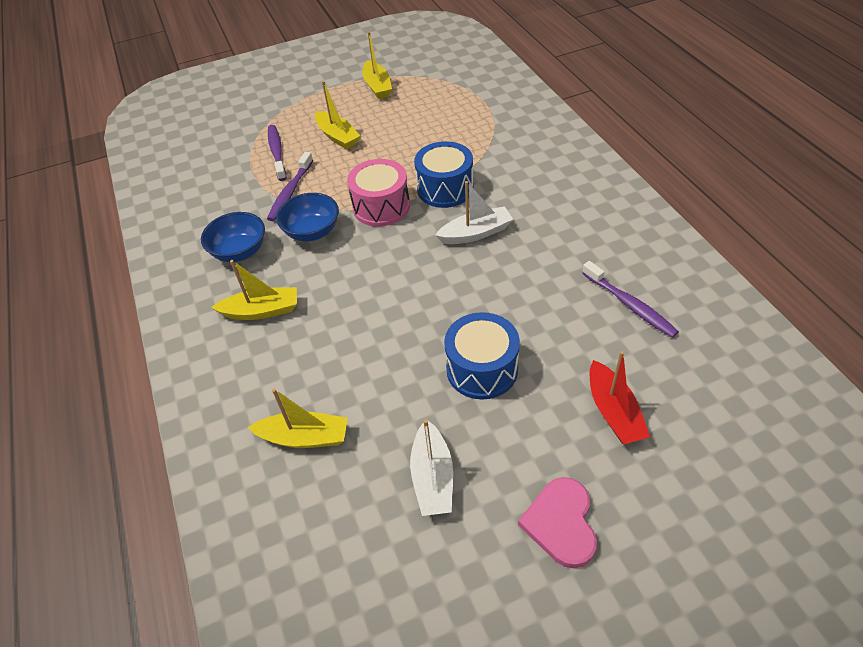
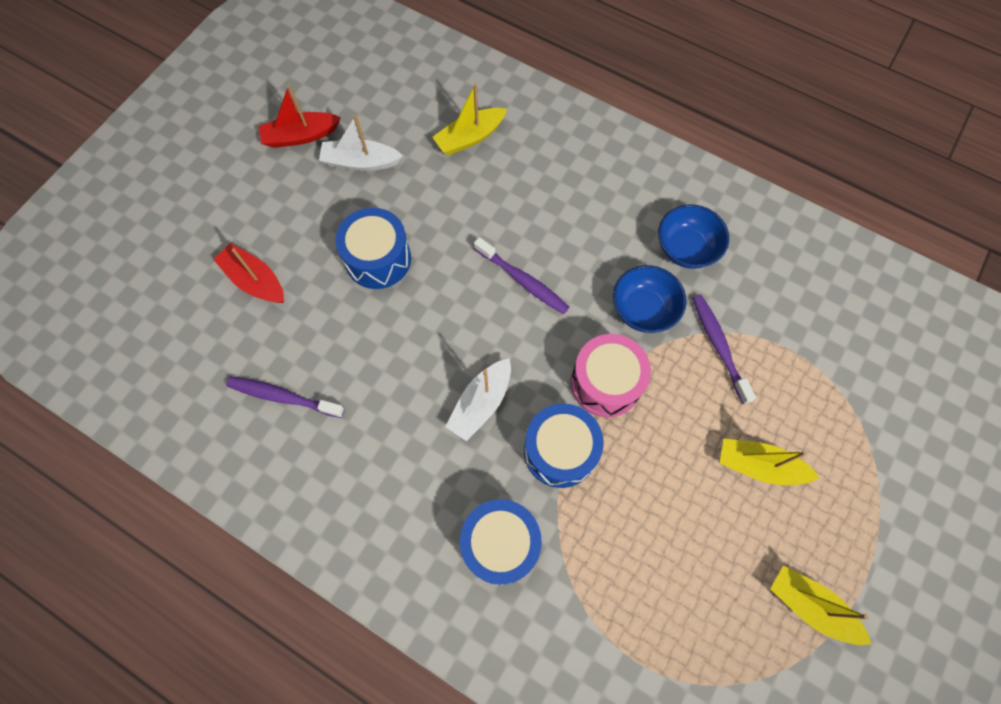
camera: 140 degrees right, 20 degrees up
(262, 311) = (601, 206): yellow boat -> none
(277, 152) = (798, 395): purple toothbrush -> purple toothbrush (522, 280)
(432, 477) = (360, 162): white boat -> white boat turned 45 degrees counterclockwise
(479, 555) = (300, 136): none -> red boat
(521, 166) = (500, 544): none -> blue drum
(561, 523) = (257, 181): pink heart -> none

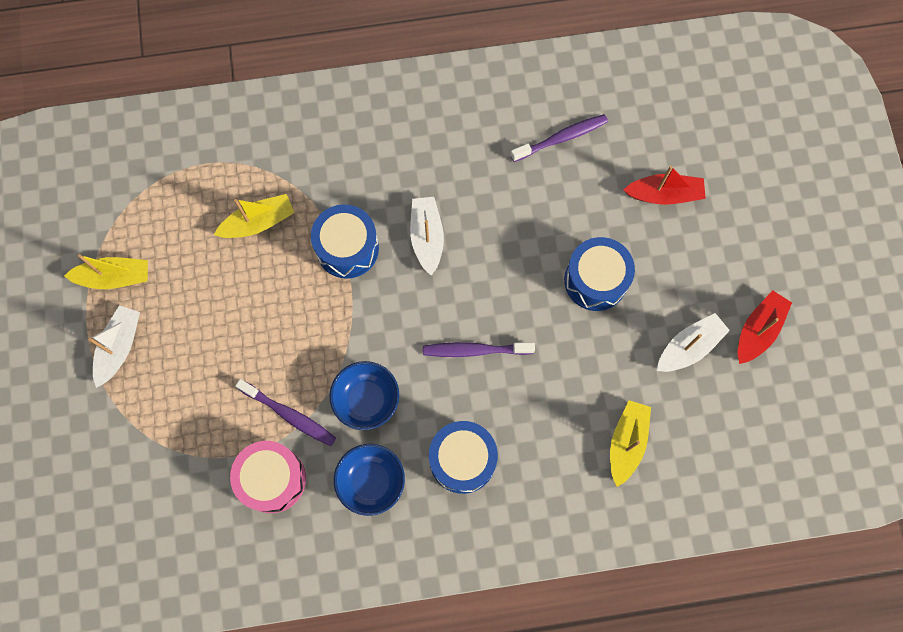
camera: 140 degrees right, 5 degrees up
(500, 544) = (340, 163): blue drum -> blue drum (462, 460)
(606, 383) = (352, 320): pink drum -> pink drum (272, 479)
(759, 465) = (203, 345): yellow boat -> yellow boat (258, 222)
(844, 526) = (119, 347): none -> white boat

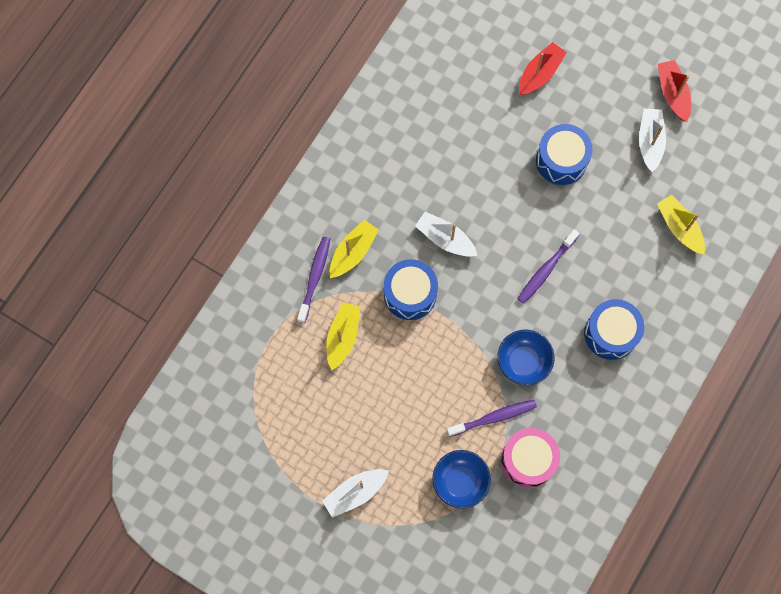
camera: 50 degrees left, 0 degrees up
(114, 277) = (301, 460): yellow boat -> yellow boat (353, 252)
(119, 347) = (355, 493): white boat -> white boat turned 90 degrees counterclockwise
(371, 481) = (579, 400): blue bowl -> blue bowl (460, 481)
(561, 138) = (448, 103): purple toothbrush -> purple toothbrush (314, 278)

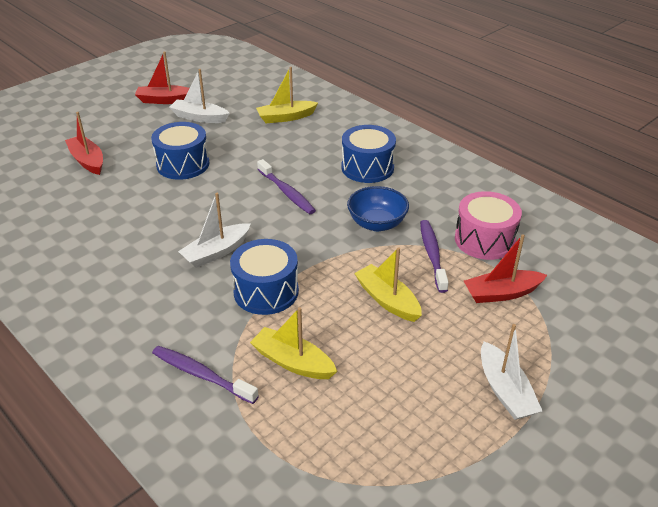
camera: 75 degrees left, 35 degrees down
(353, 252) = (188, 330): yellow boat -> yellow boat (387, 300)
(460, 481) = (501, 293): blue bowl -> red boat

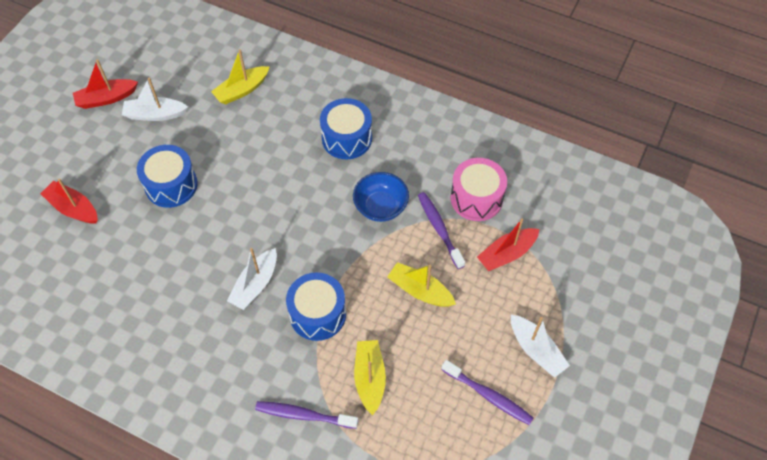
camera: 20 degrees left, 20 degrees up
(286, 192) = (286, 192): purple toothbrush -> purple toothbrush (488, 395)
(293, 362) = (370, 378): yellow boat -> yellow boat turned 75 degrees clockwise

